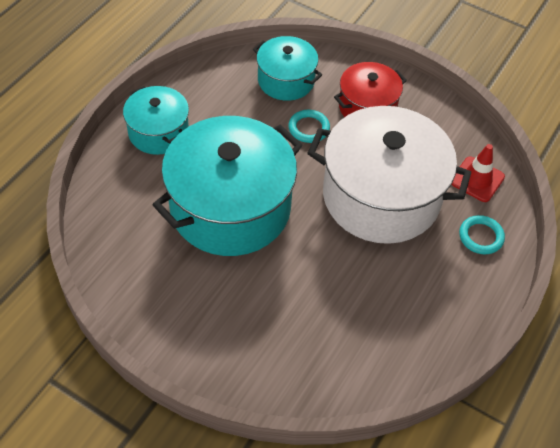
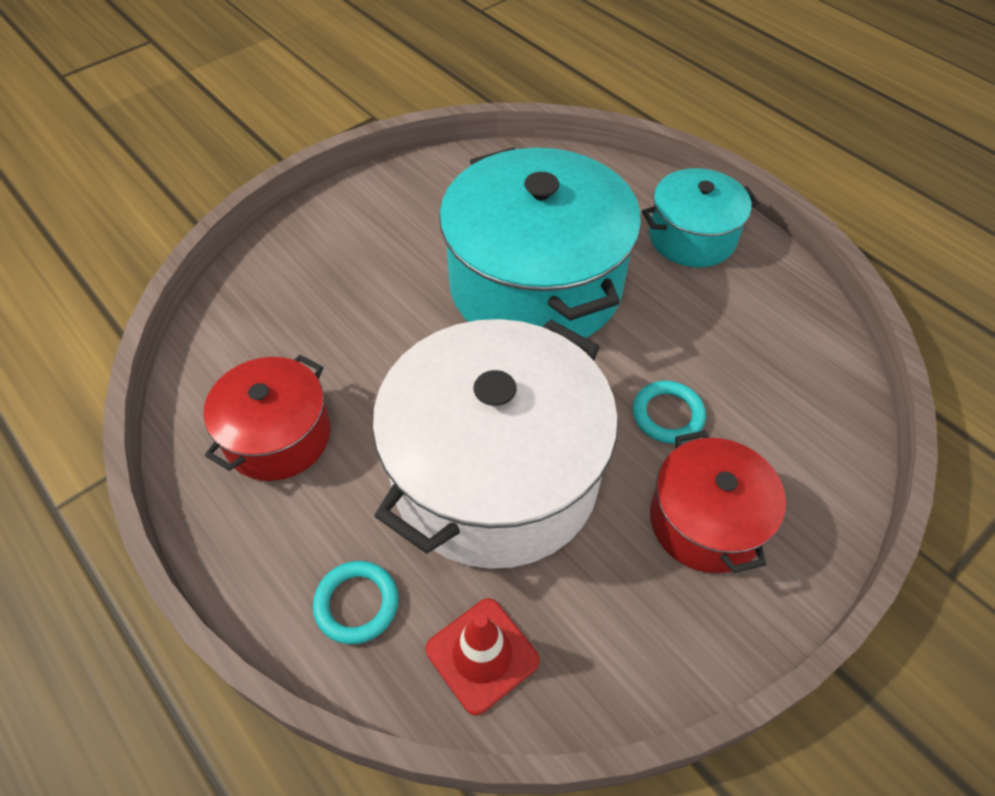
camera: 110 degrees right, 0 degrees up
(286, 80) = (787, 411): turquoise pot -> none
(405, 313) = (278, 436): none -> red pot

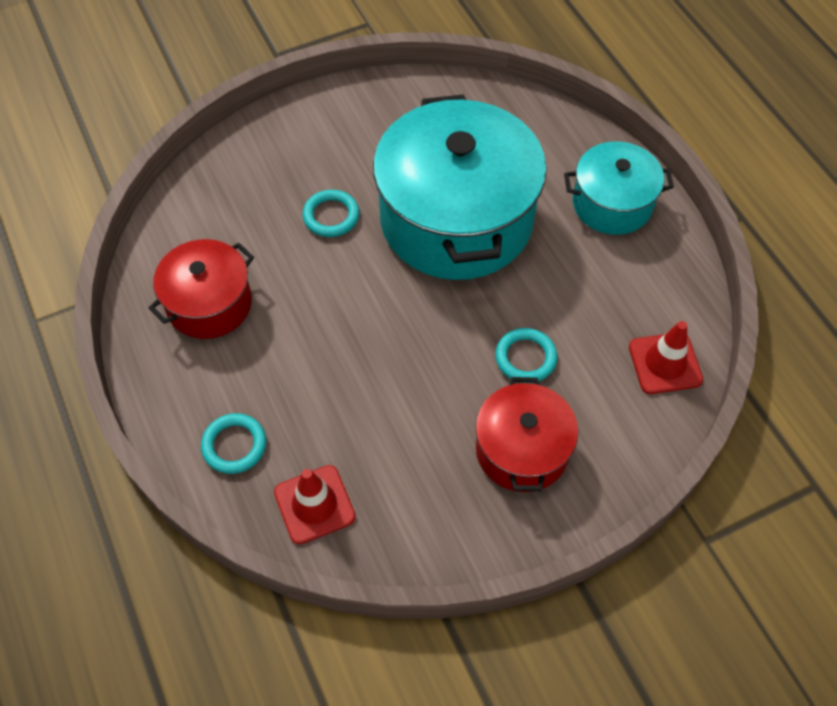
camera: 15 degrees right, 5 degrees up
(395, 309) = (331, 216): none -> turquoise ring
(495, 475) = (368, 374): white pot -> none
(818, 386) = (665, 363): none -> red traffic cone

